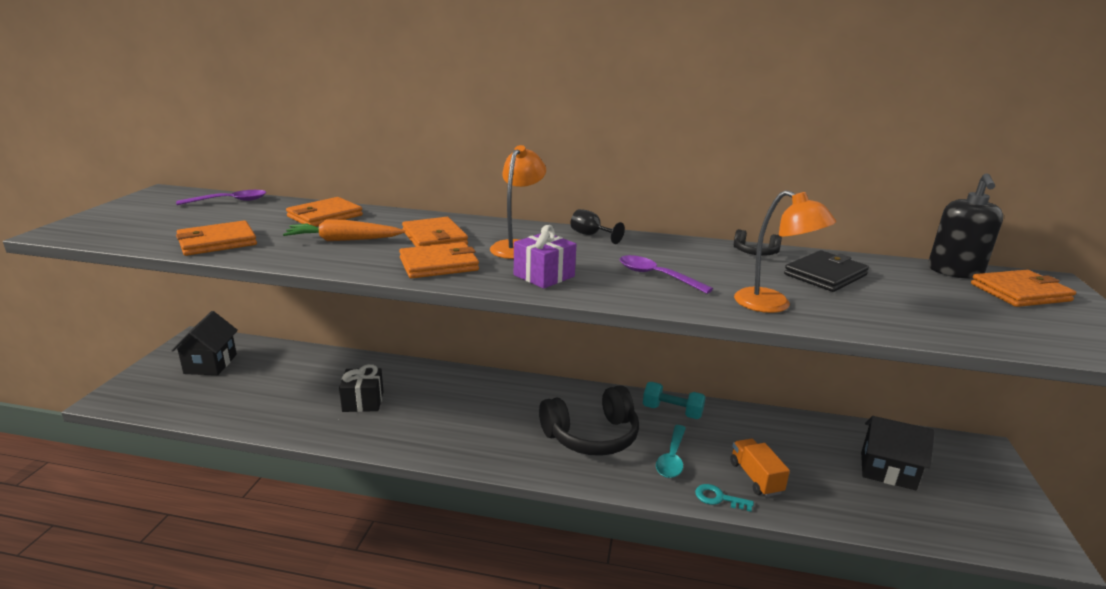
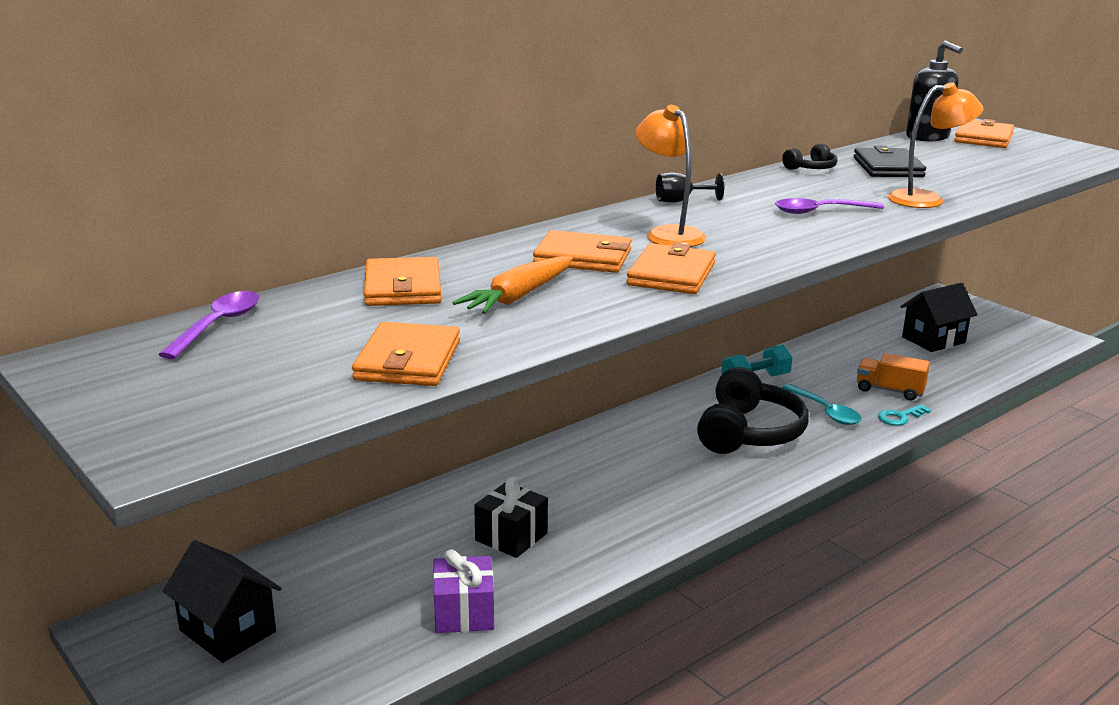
camera: 50 degrees left, 0 degrees up
(544, 276) = (764, 245): purple gift -> purple gift (464, 613)

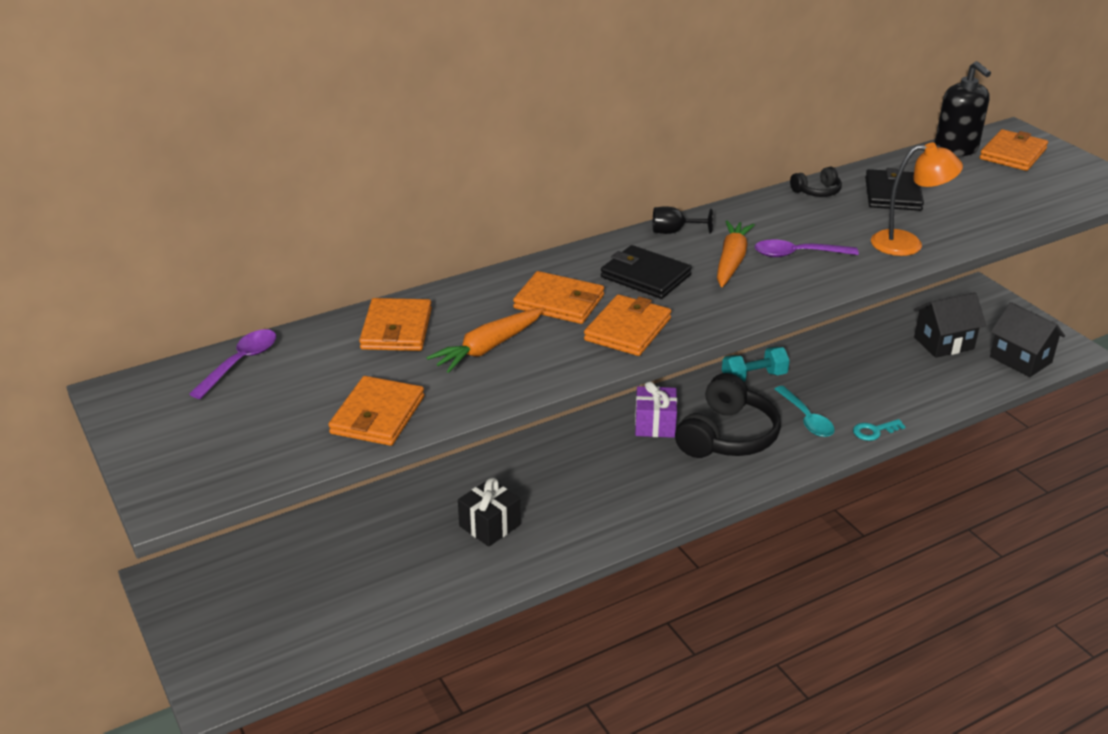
camera: 10 degrees right, 10 degrees up
(227, 631) = (249, 590): black house -> black house (1020, 360)
(464, 613) = (433, 594): purple gift -> purple gift (655, 424)
(668, 234) = (645, 276): orange lamp -> black wallet
(754, 219) = (731, 261): none -> orange carrot
(889, 390) = (876, 400): orange truck -> none

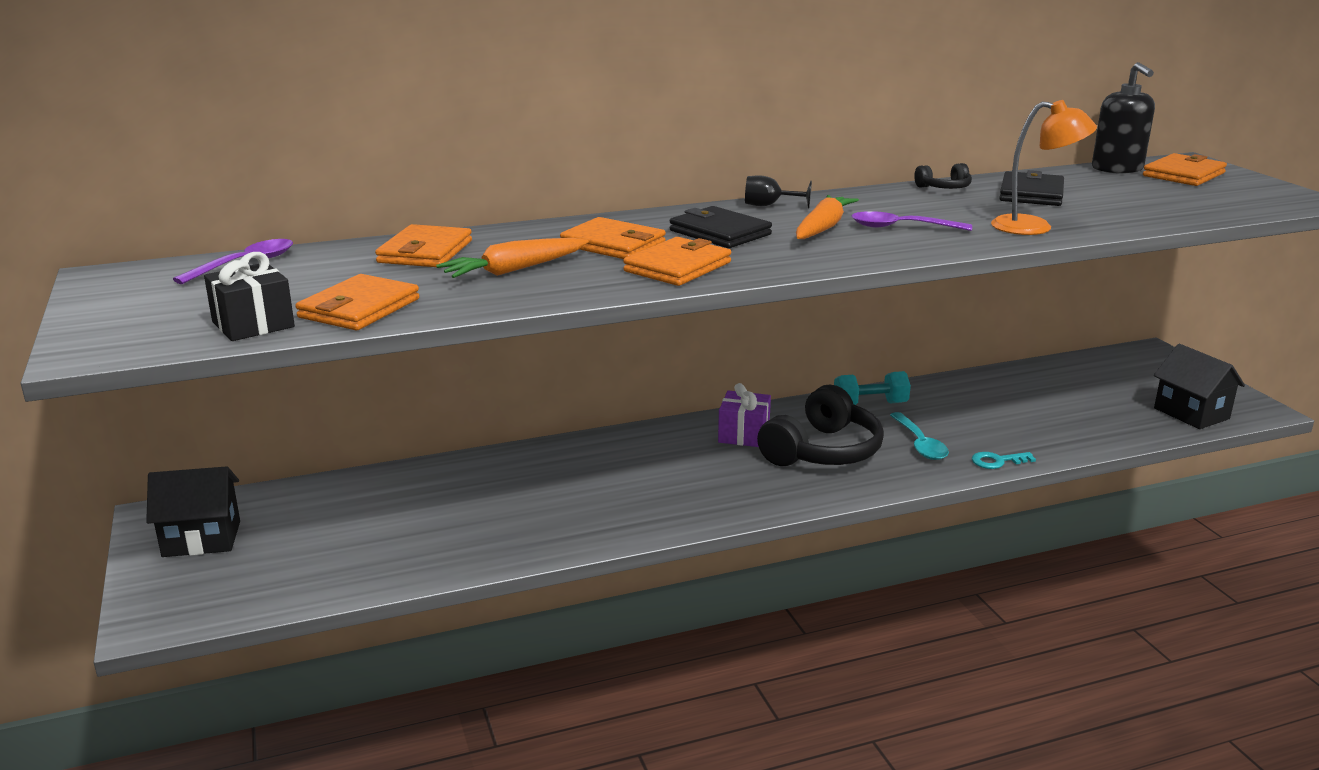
camera: 10 degrees right, 10 degrees down
(489, 525) = (524, 504): black gift -> black gift (253, 324)
(943, 343) = (1101, 393): black house -> black house (201, 539)

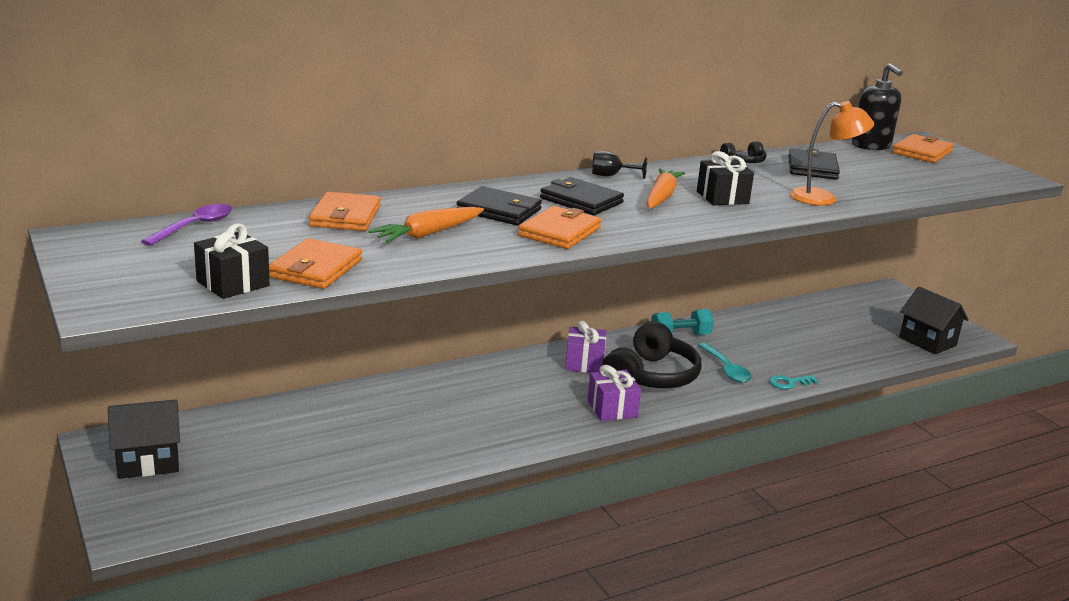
camera: 10 degrees left, 0 degrees up
(613, 244) = (499, 210): orange wallet -> black wallet
(764, 489) = (612, 409): none -> purple gift
(901, 227) = (722, 197): purple spoon -> black gift

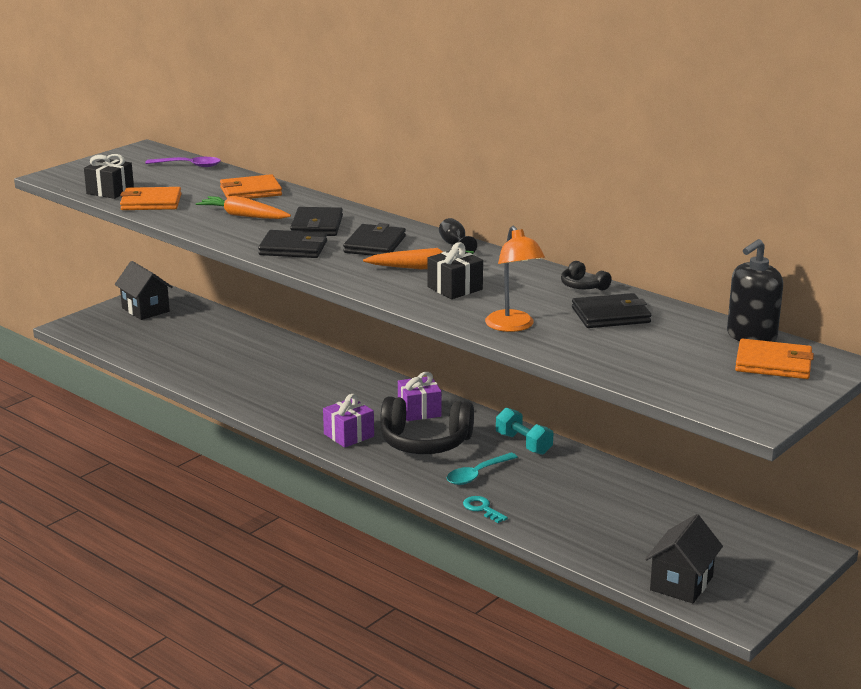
camera: 70 degrees right, 0 degrees up
(560, 232) = (293, 248): orange wallet -> black wallet

